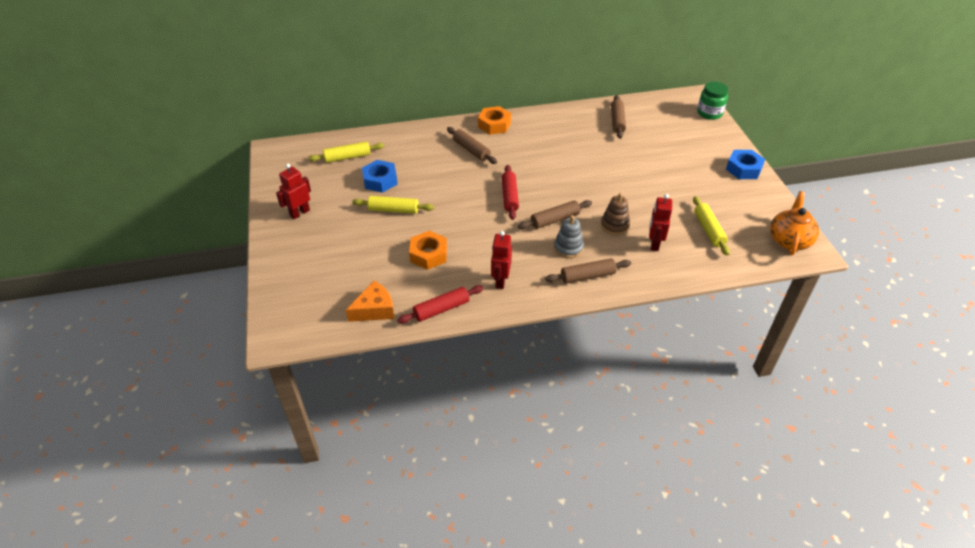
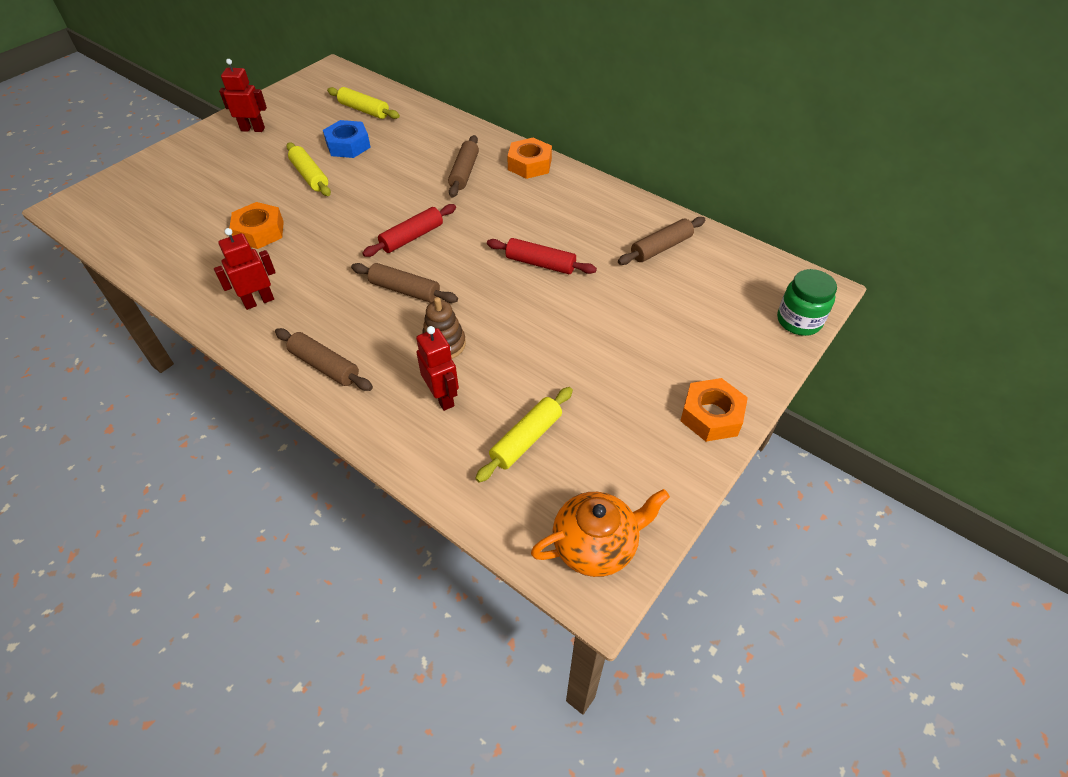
camera: 50 degrees right, 5 degrees up
(375, 309) = (147, 241): orange cheese -> none
(441, 309) = (179, 283): red rolling pin -> red rolling pin (540, 263)
(568, 248) = (363, 325): grey stacking toy -> none
(654, 244) = (443, 397): red robot -> red robot turned 90 degrees clockwise
(743, 169) = (711, 415): blue nut -> orange nut

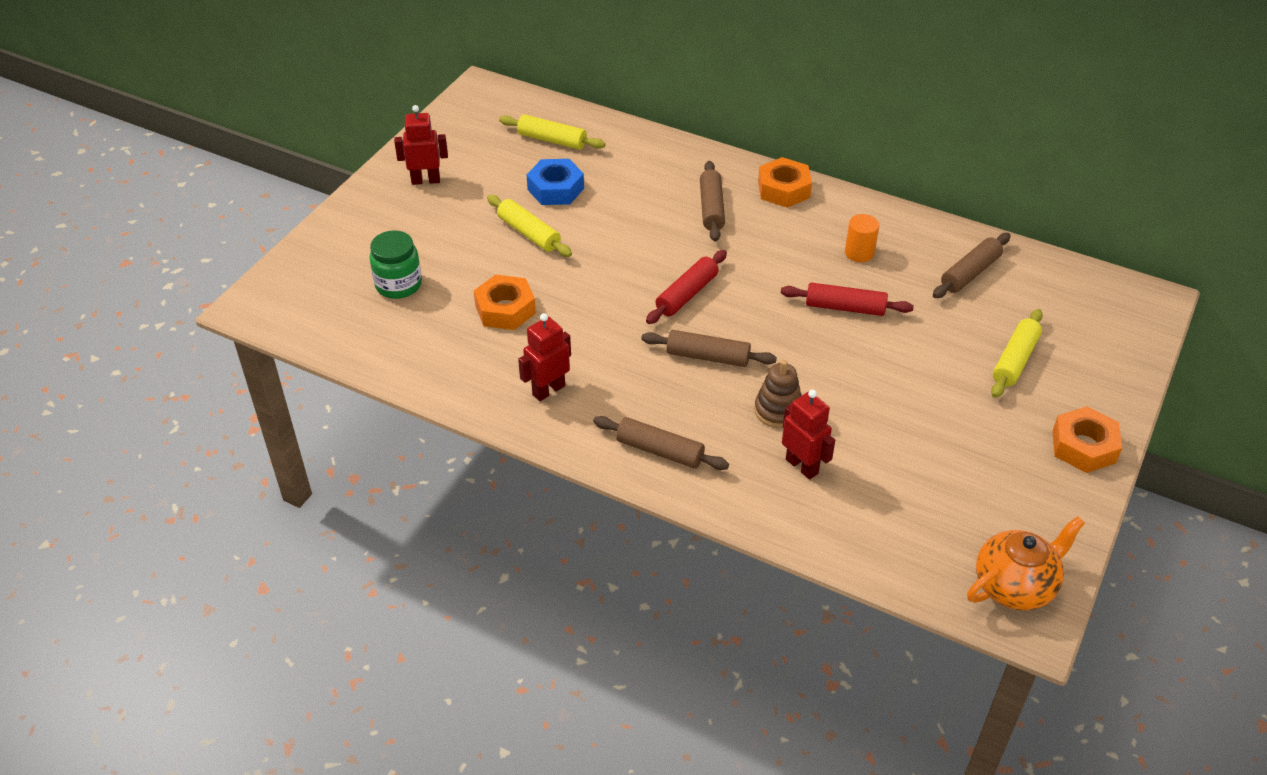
camera: 10 degrees left, 5 degrees down
(526, 439) = (906, 496): yellow rolling pin -> yellow rolling pin (1015, 360)
(571, 220) = (859, 253): none -> orange cylinder
(799, 321) = (1141, 336): green jar -> green jar (398, 285)

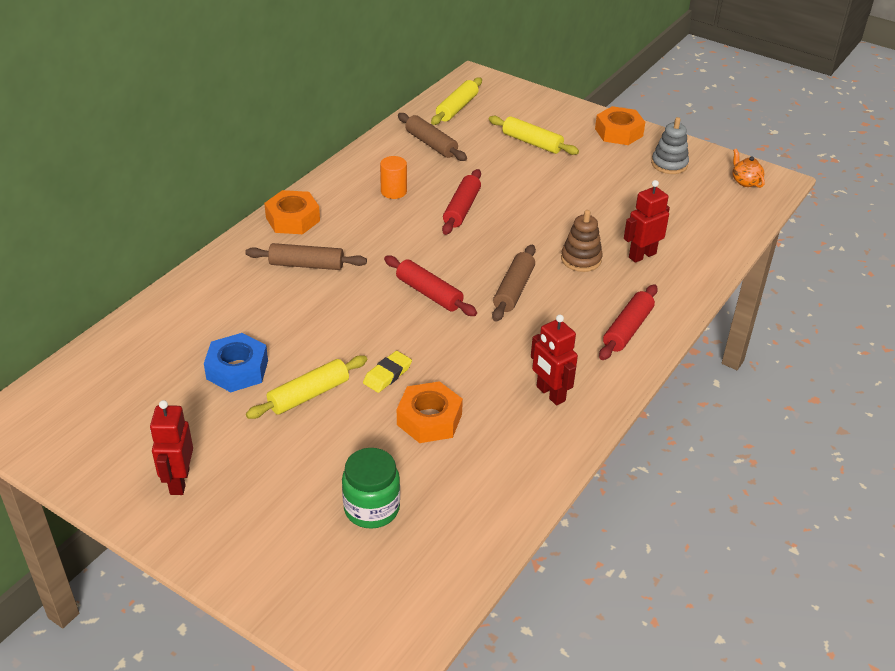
camera: 85 degrees left, 5 degrees down
(552, 140) = (144, 367): yellow rolling pin -> yellow rolling pin (457, 108)
(561, 277) = (387, 374): none -> yellow eraser
(660, 451) = (627, 329): brown rolling pin -> red rolling pin
(1015, 585) = (745, 181): orange teapot -> orange teapot, size x0.54
(1024, 500) = (669, 164): none -> grey stacking toy

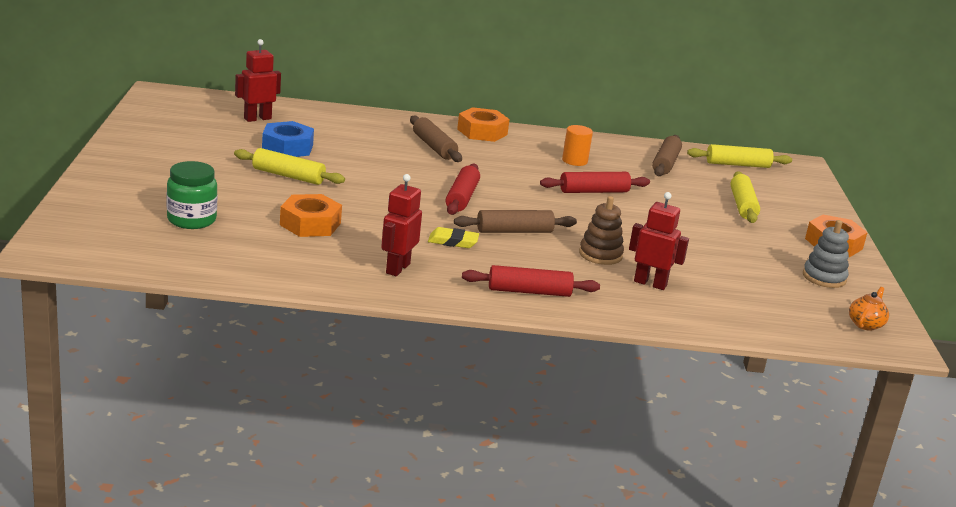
camera: 55 degrees right, 15 degrees down
(179, 481) = (157, 152): red robot -> red robot (257, 118)
(387, 374) = (343, 199): yellow eraser -> yellow eraser (453, 241)

